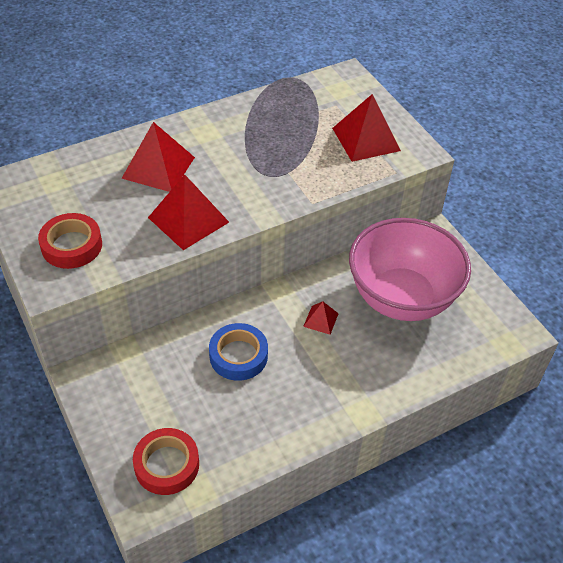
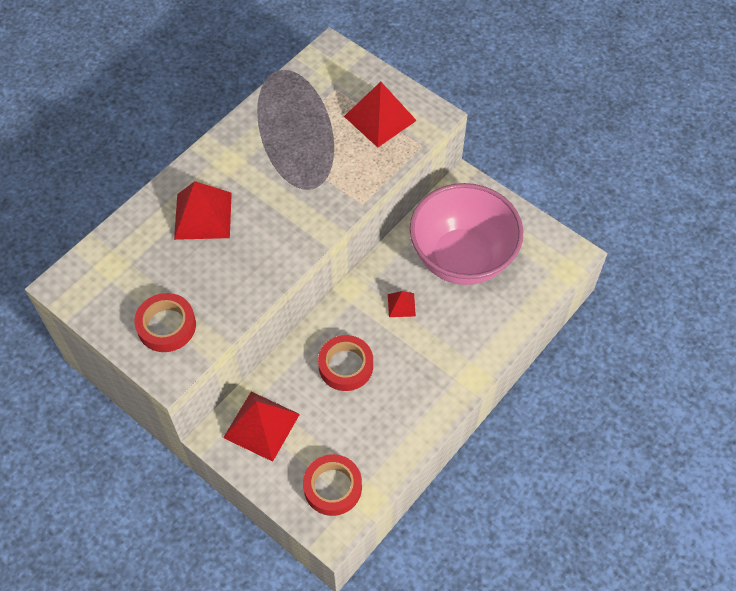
camera: 20 degrees left, 10 degrees up
(188, 220) = (259, 261): red pyramid -> red pyramid (261, 426)
(238, 356) = (346, 366): blue tape -> red tape

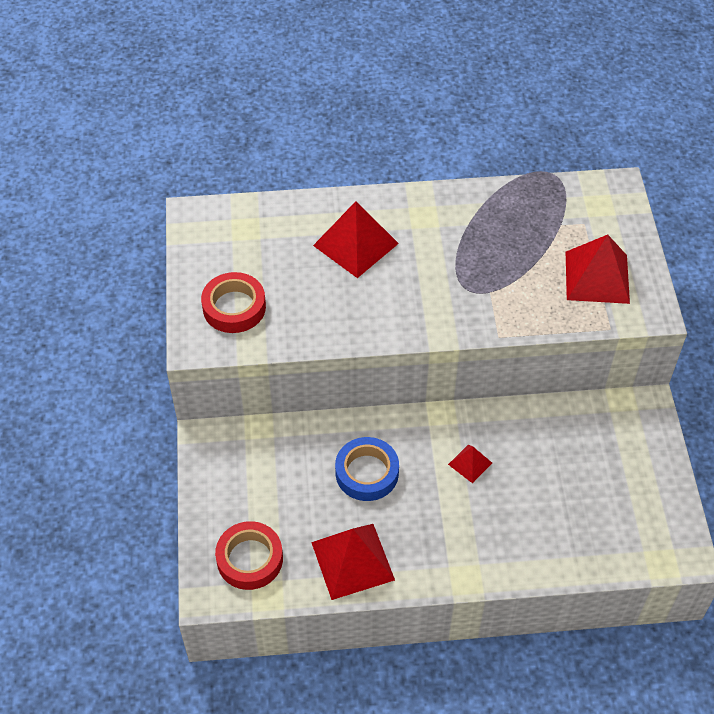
camera: 45 degrees right, 5 degrees down
(261, 426) = (248, 461): red pyramid -> red pyramid (352, 561)
(346, 366) = (367, 473): red tape -> blue tape
(462, 258) = (570, 469): pink bowl -> none

